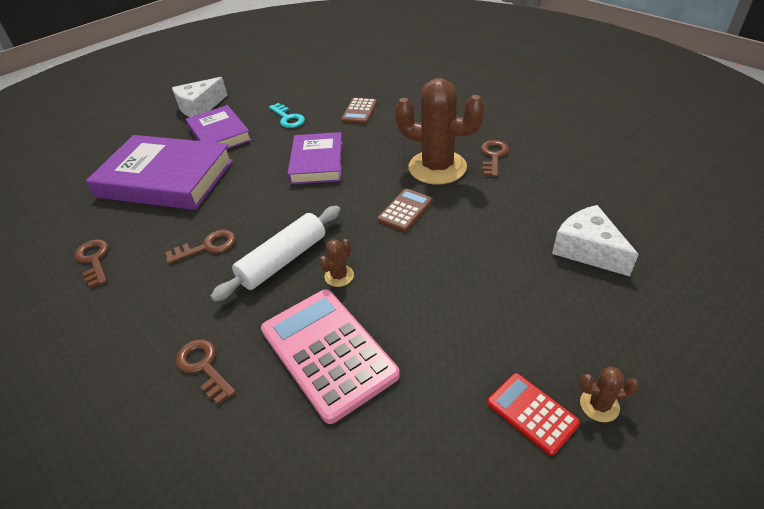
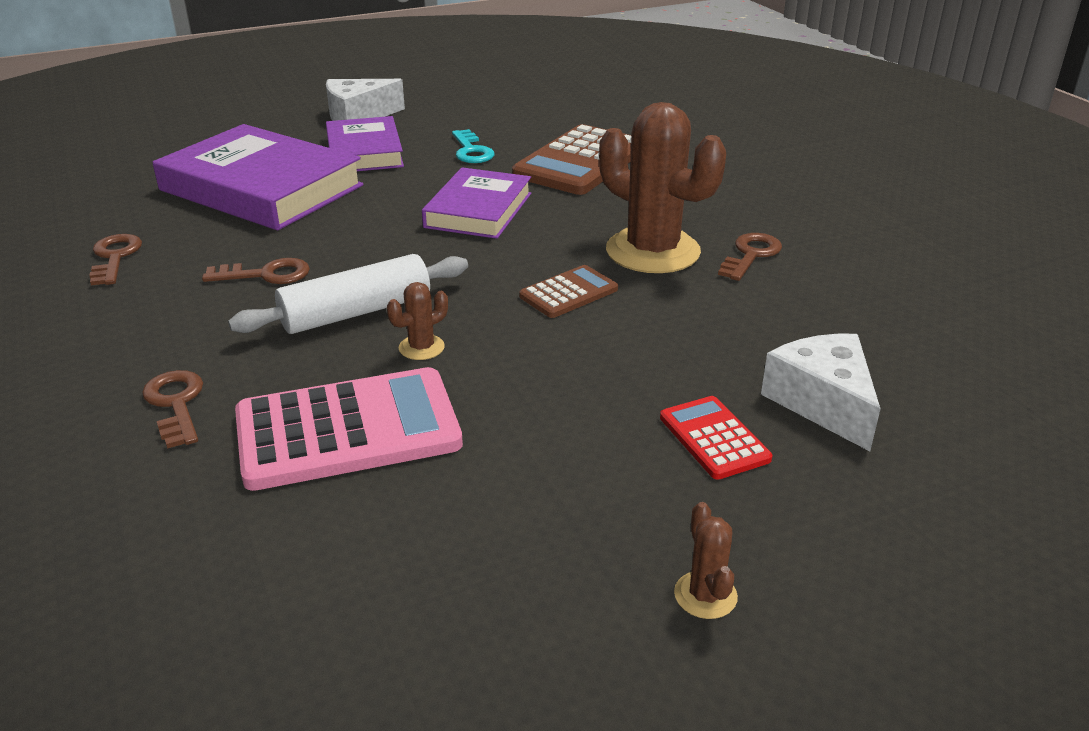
camera: 15 degrees right, 10 degrees down
(328, 352) = (348, 430): pink calculator -> pink calculator turned 90 degrees clockwise
(359, 111) = (581, 162): brown calculator -> brown calculator, size x1.94
(532, 413) = (593, 576): red calculator -> red calculator (713, 438)
(599, 405) = (705, 595): brown cactus -> brown cactus turned 60 degrees clockwise

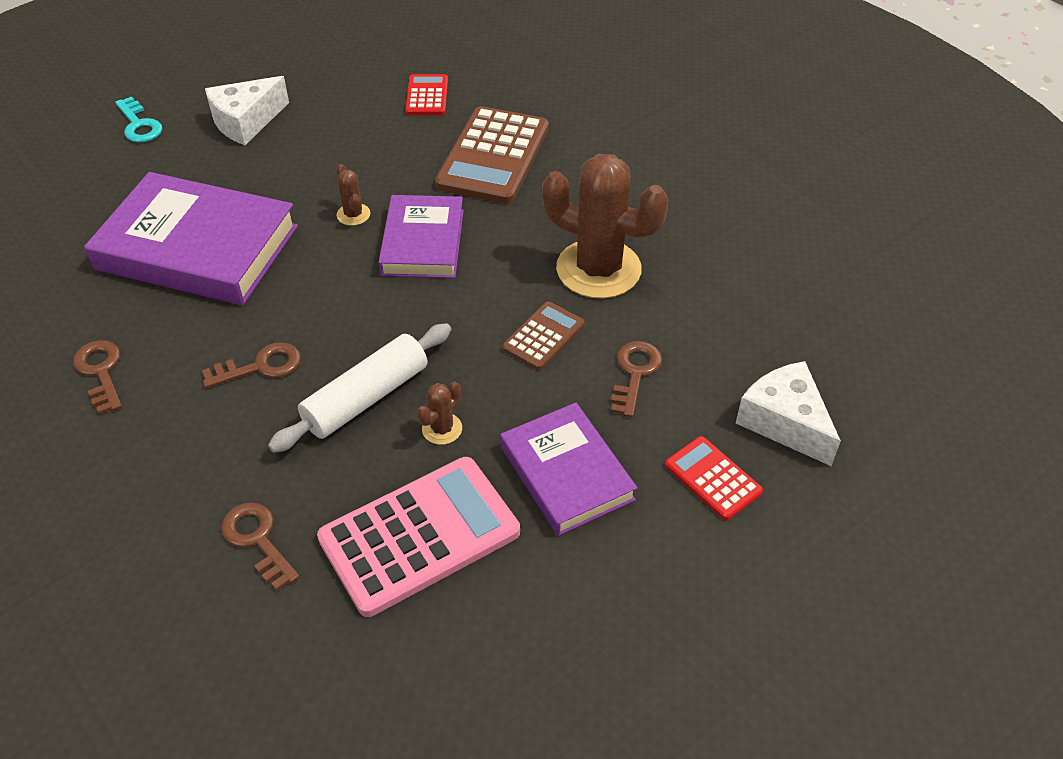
camera: 15 degrees left, 15 degrees up
(364, 152) = (277, 176): purple book -> purple book (566, 473)
(471, 151) = (382, 157): turquoise key -> turquoise key (139, 125)
(536, 117) = (427, 96): none -> red calculator
(705, 595) = (750, 632): brown cactus -> brown cactus (353, 214)
(751, 255) = (683, 258): brown key -> brown key (634, 374)

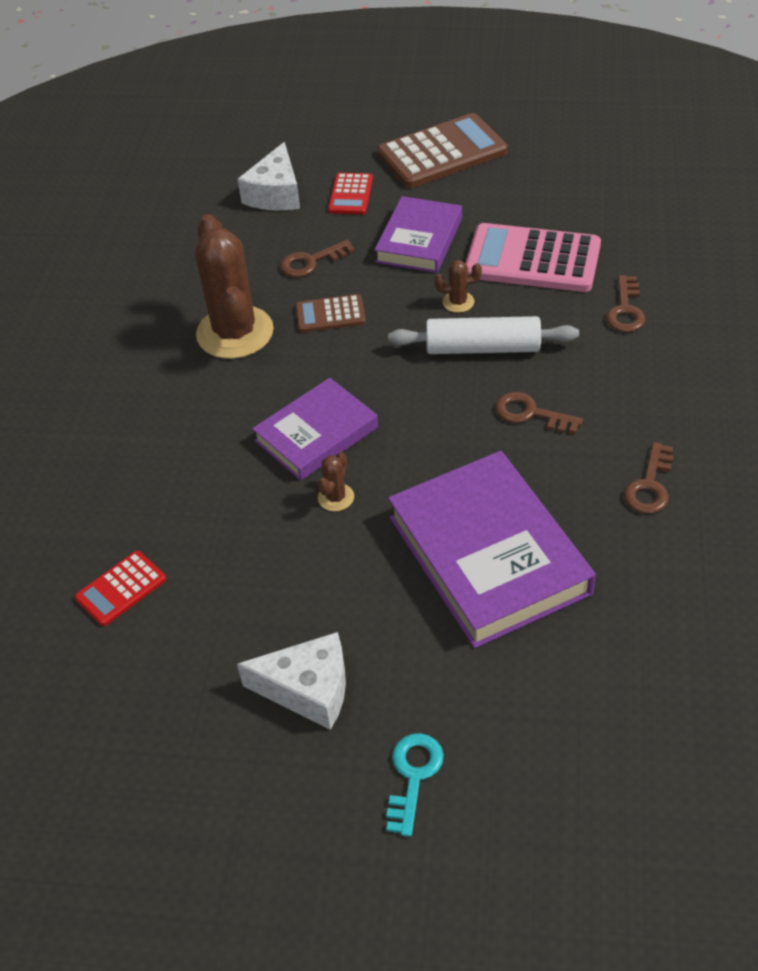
camera: 130 degrees left, 0 degrees up
(493, 156) = (165, 475): brown calculator -> brown calculator (442, 153)

